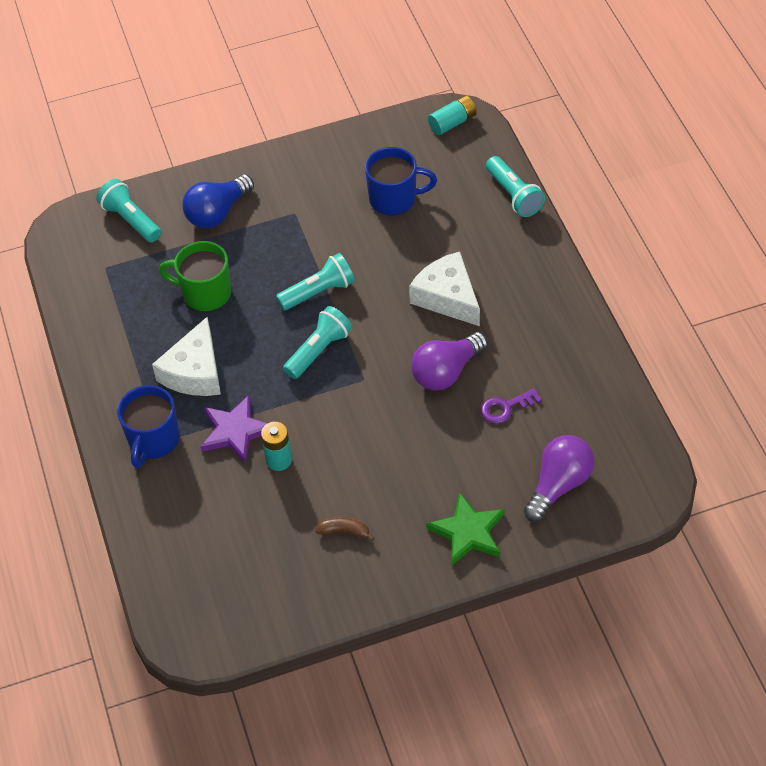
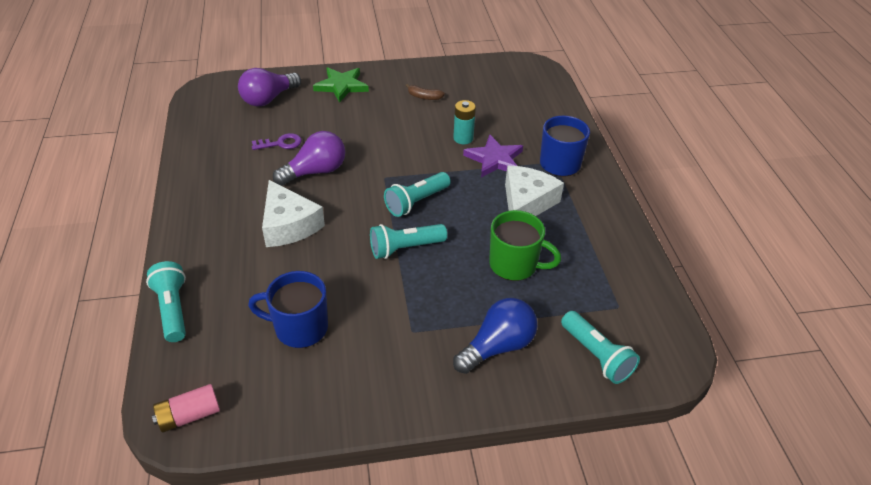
camera: 175 degrees left, 10 degrees down
(452, 122) = (189, 416): turquoise battery -> pink battery

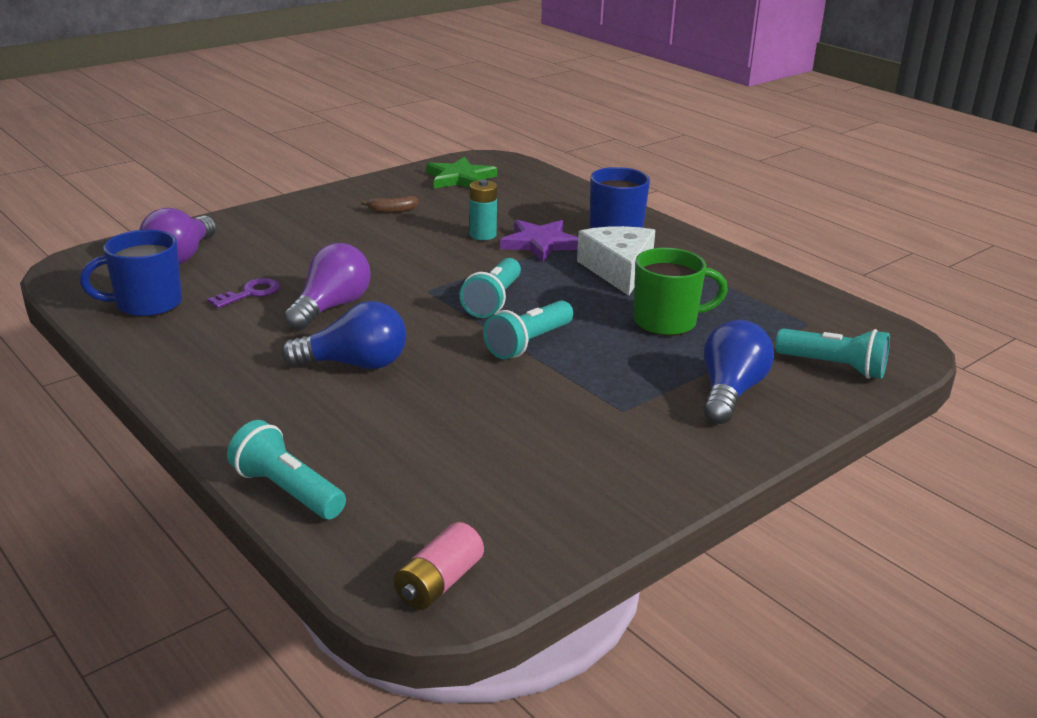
camera: 30 degrees left, 15 degrees down
(288, 225) = (354, 364): white cheese -> blue light bulb
(299, 328) = (485, 451): blue mug -> blue mug (147, 304)
(341, 86) = (272, 223): green star -> green star (460, 178)

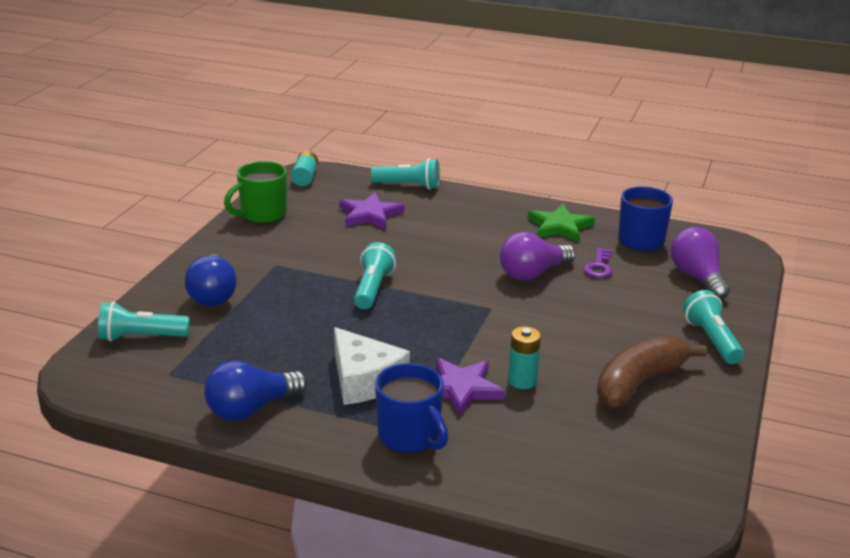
camera: 150 degrees right, 0 degrees up
(331, 307) = (533, 273): purple light bulb -> purple light bulb turned 60 degrees clockwise
(354, 364) = (462, 244): blue light bulb -> blue light bulb (251, 409)
(392, 211) = (639, 383): brown banana -> brown banana, size x2.29
(416, 451) = (370, 214): none -> purple star
(439, 583) = (305, 177): pink battery -> turquoise battery
(460, 178) = (654, 464): green star -> green star (559, 226)
(493, 301) = (432, 314): turquoise flashlight -> turquoise flashlight (712, 340)
(667, 322) = (287, 337): green mug -> green mug (262, 214)

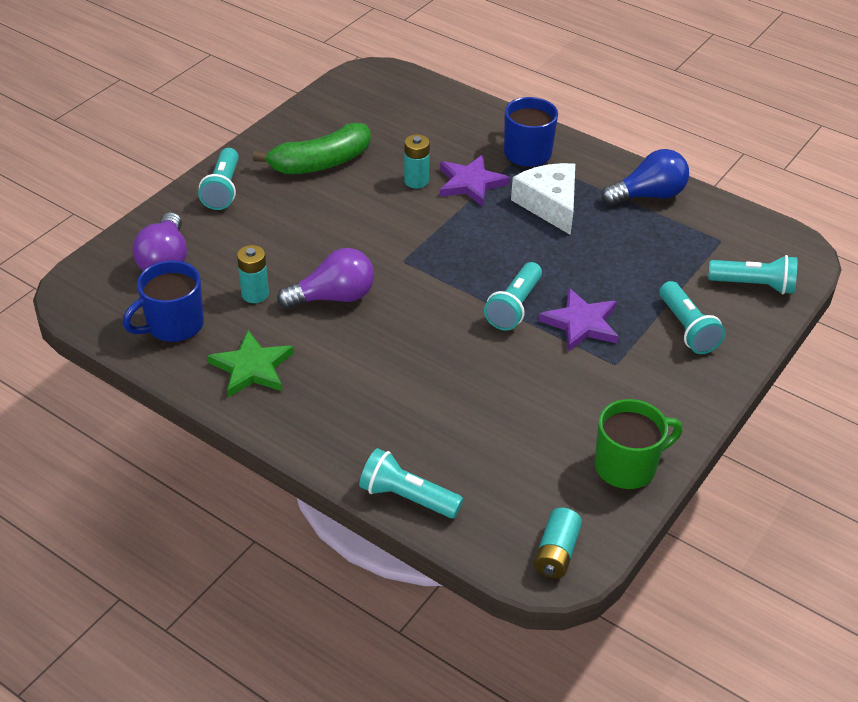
camera: 165 degrees left, 15 degrees up
(213, 295) = (687, 328): blue light bulb -> turquoise flashlight
(370, 214) = (482, 438): purple star -> purple star (581, 323)
(599, 266) = (255, 294): purple key -> turquoise battery
(639, 383) = (320, 163): brown banana -> green banana

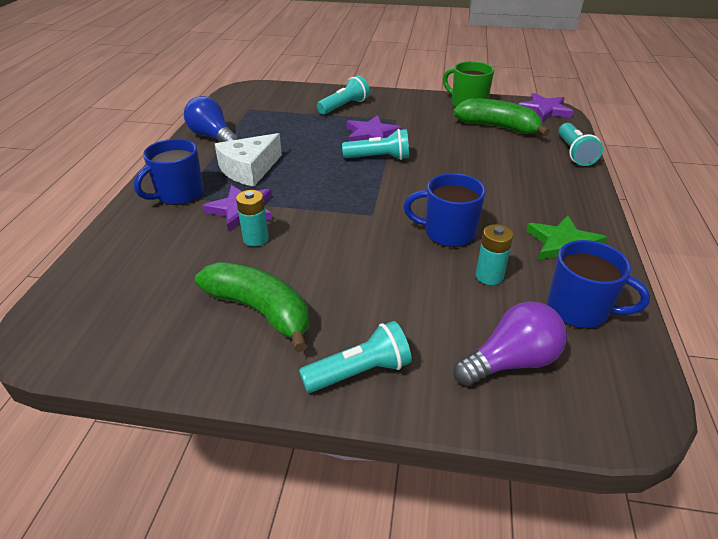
camera: 115 degrees left, 5 degrees down
(333, 297) = (448, 233): purple light bulb -> blue mug
(529, 459) = (498, 127): none -> green banana
(556, 553) = (544, 110): turquoise battery -> purple star
(754, 285) = (287, 96): turquoise flashlight -> none

